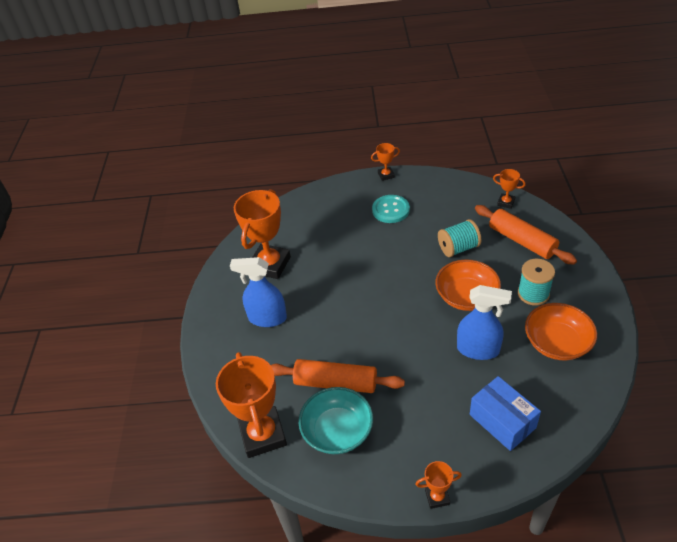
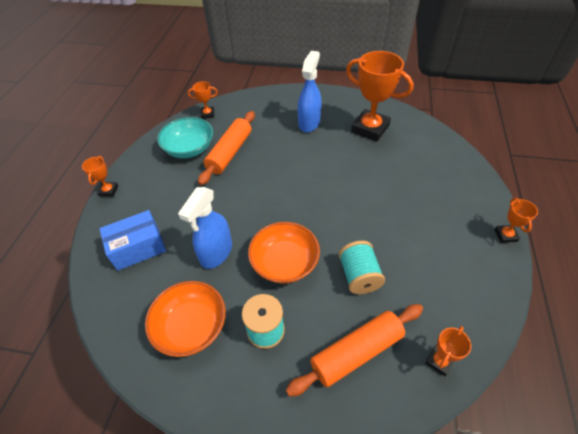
camera: 100 degrees right, 5 degrees up
(263, 435) = (207, 114): orange trophy -> orange trophy, size x0.47
(390, 210) = (436, 227): turquoise button -> none

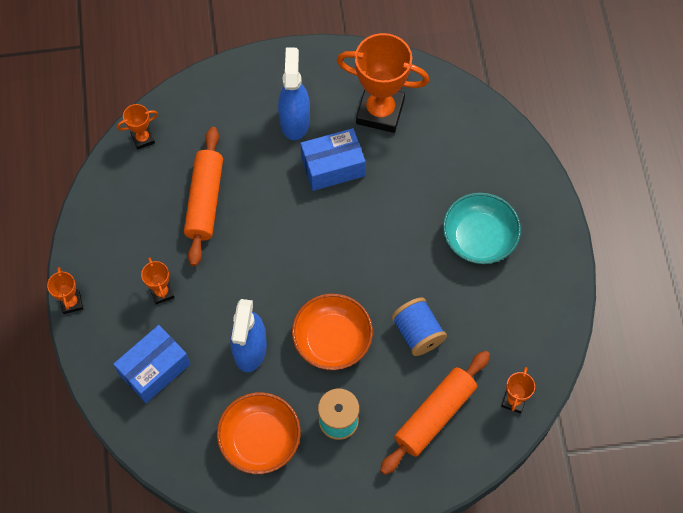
camera: 20 degrees left, 15 degrees up
(189, 148) = (146, 207): turquoise bowl -> turquoise bowl (479, 238)
(326, 152) = (333, 167): none -> blue box
(359, 276) = (417, 333): turquoise spool -> blue spool
(505, 235) = (565, 238): orange trophy -> orange trophy (162, 292)

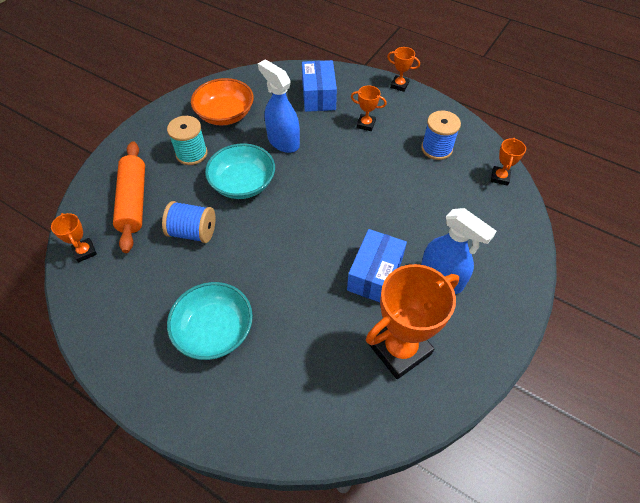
camera: 130 degrees right, 10 degrees down
(145, 209) = (436, 148): none -> blue spool
(205, 201) = (415, 181): orange rolling pin -> none
(332, 340) = (243, 183): orange bowl -> turquoise bowl

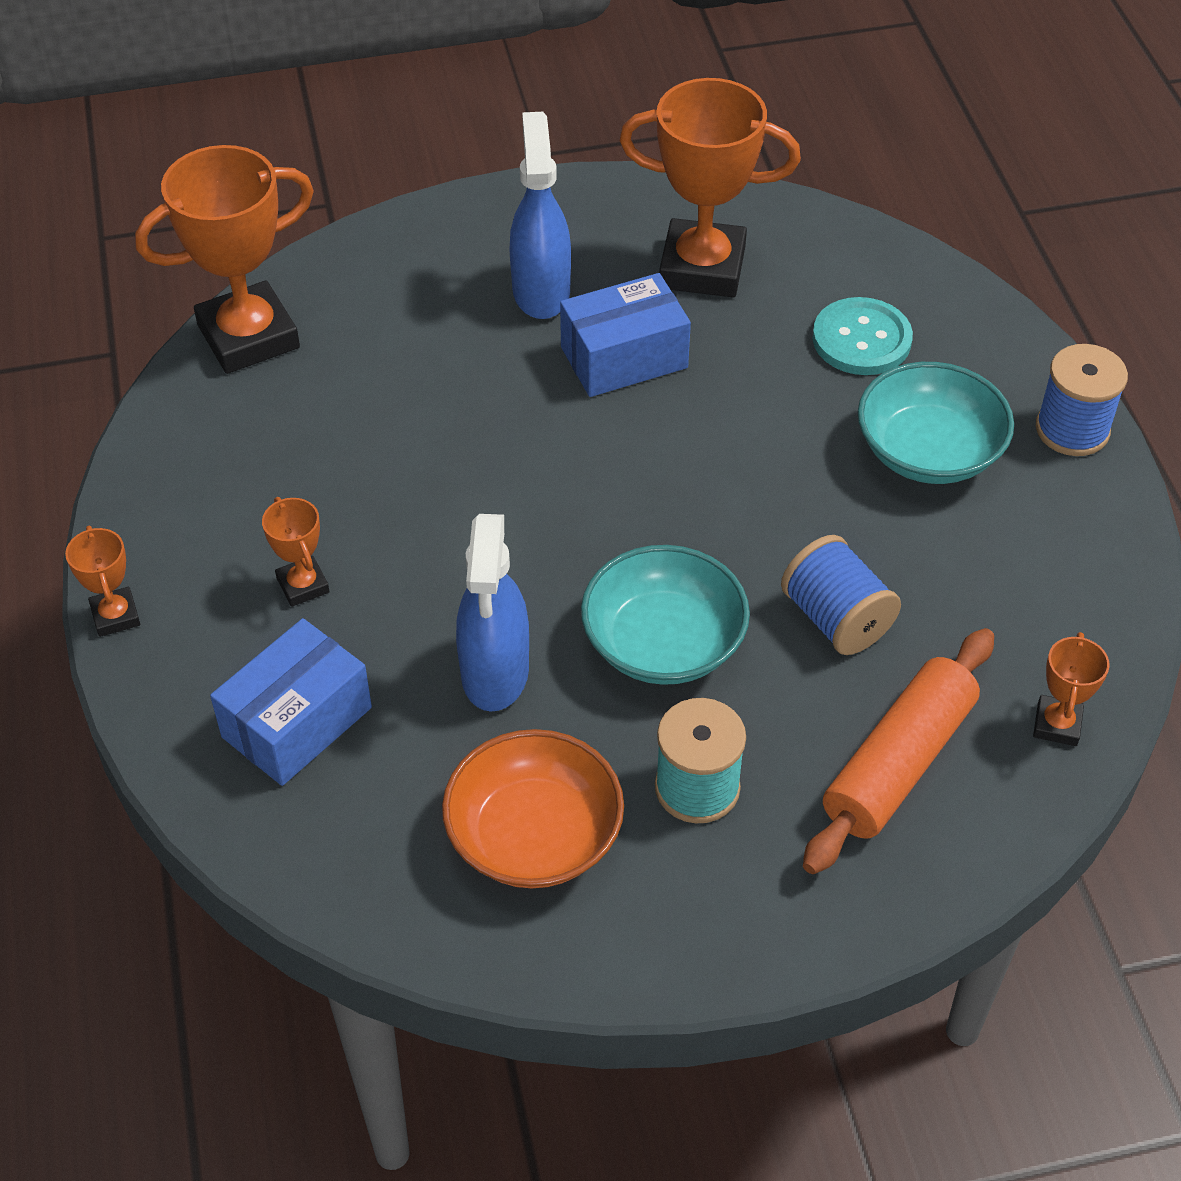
camera: 135 degrees left, 5 degrees down
(293, 369) = (861, 339): none -> turquoise button
(436, 148) = (261, 448): blue spool -> blue spool (1072, 429)
(500, 177) = (248, 336): orange trophy -> orange trophy, size x2.14

